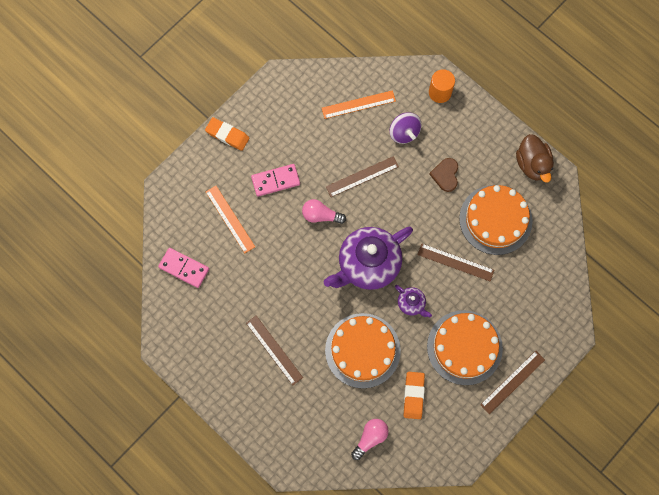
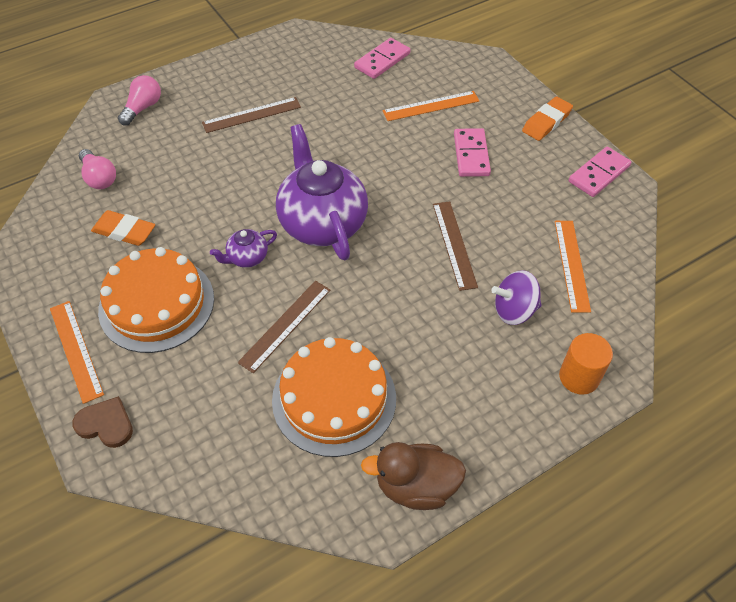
camera: 105 degrees right, 20 degrees down
(272, 95) = (599, 174): none -> pink domino
(321, 215) = (409, 189): pink light bulb -> pink light bulb (143, 108)
(362, 350) = (210, 193): orange cake -> none
(445, 175) = (430, 348): brown heart -> brown heart (106, 424)
(512, 382) = (76, 350): brown ruler -> orange ruler

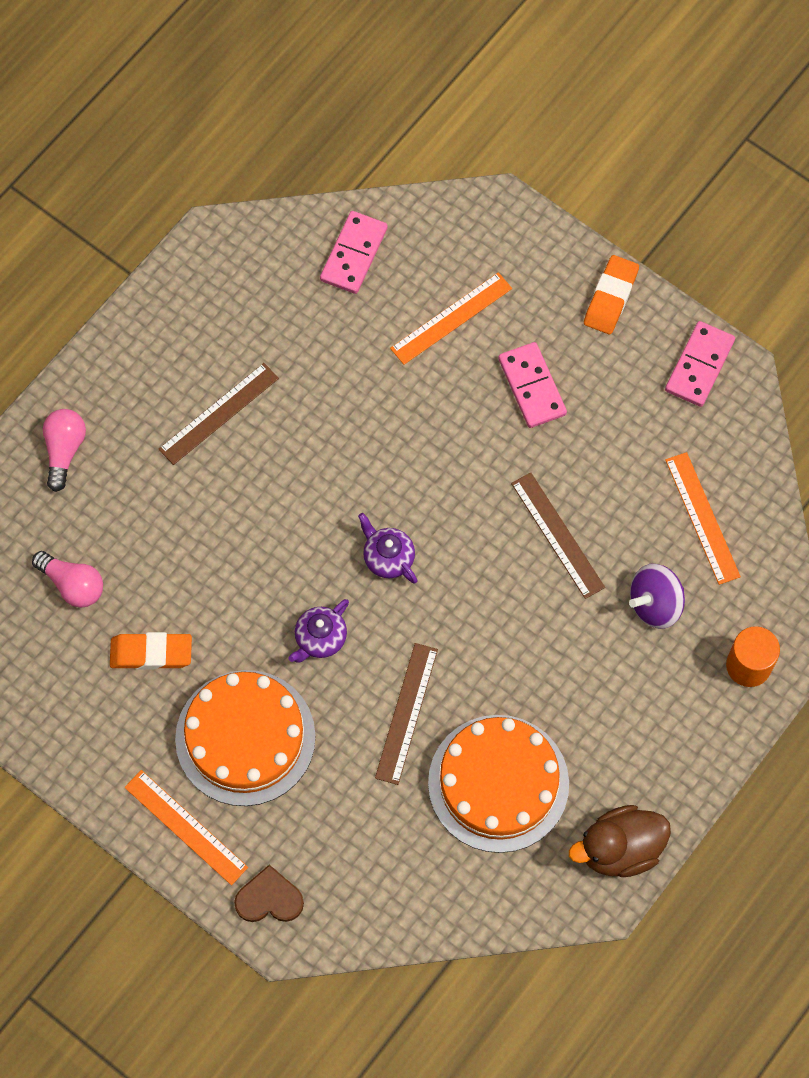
camera: 20 degrees left, 15 degrees up
(322, 223) = (388, 558): purple teapot -> purple teapot, size x0.45

